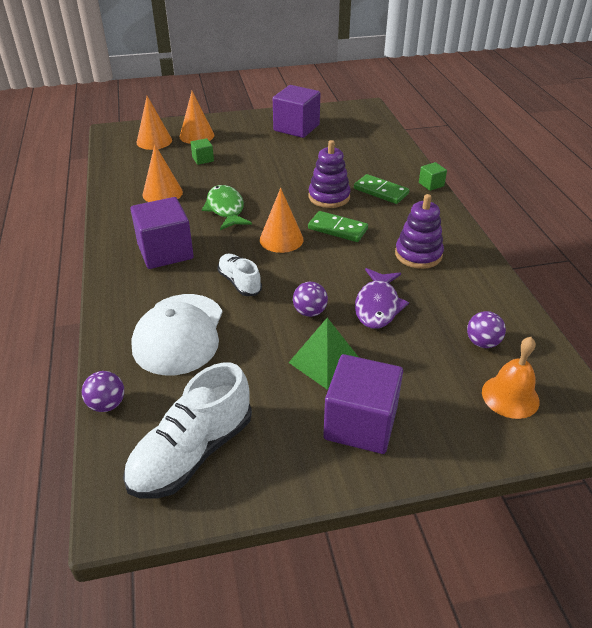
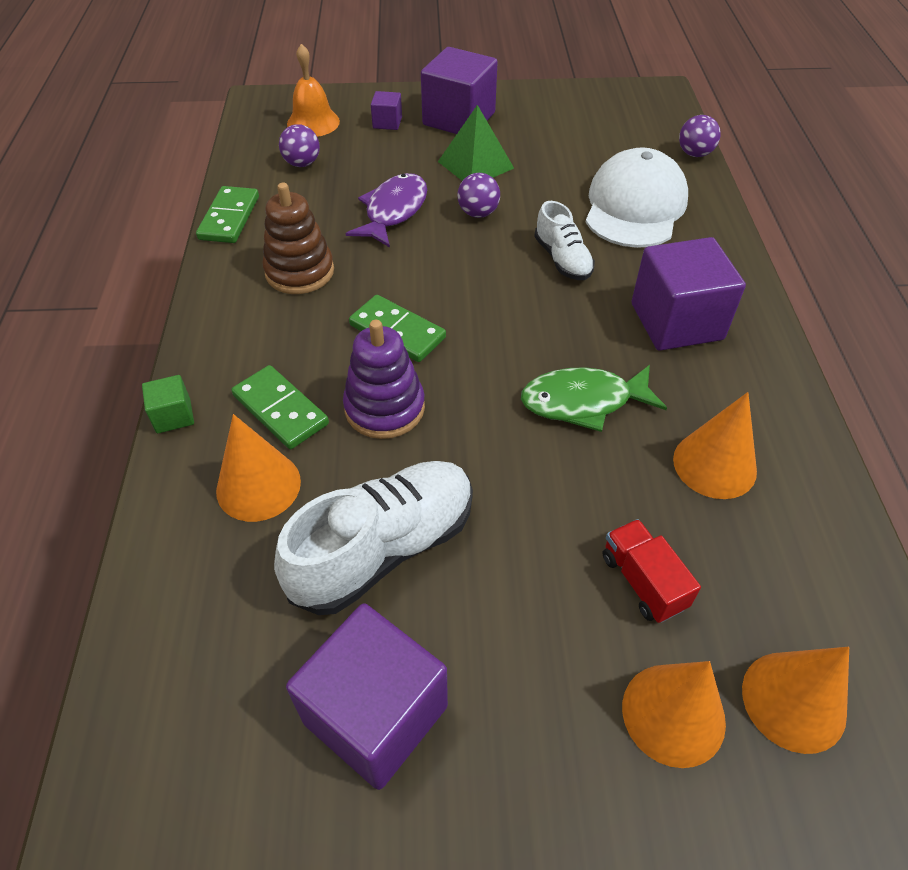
camera: 170 degrees left, 10 degrees up
(192, 453) = (608, 116): white shoe -> white shoe (384, 549)
(203, 159) = (643, 581): green cube -> red truck
(226, 209) = (583, 402): green fish -> green fish turned 90 degrees clockwise
(281, 239) = (493, 322): orange cone -> orange cone (258, 486)
(418, 254) = (300, 272): purple stacking toy -> brown stacking toy
(434, 407) = (387, 122): none -> purple cube
(498, 285) = (229, 218): none -> green domino

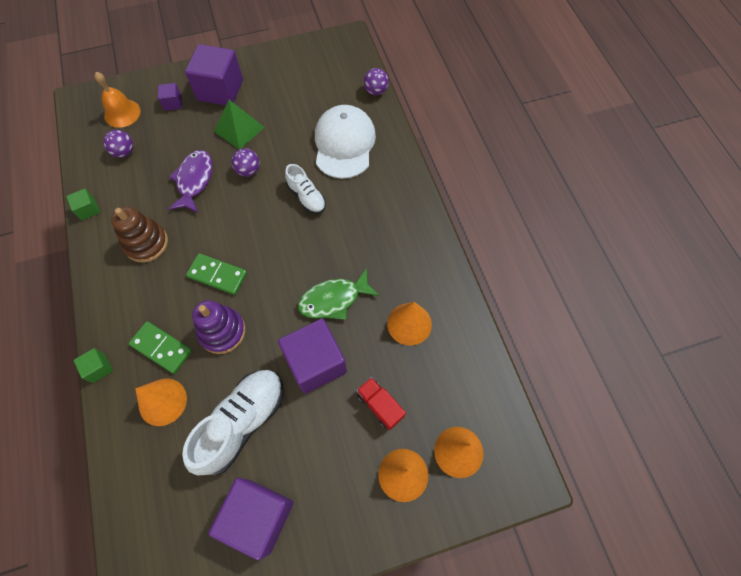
camera: 15 degrees left, 15 degrees up
(229, 218) = (88, 209): green domino -> green cube
(676, 321) = (379, 229): purple cube -> purple cube (316, 363)

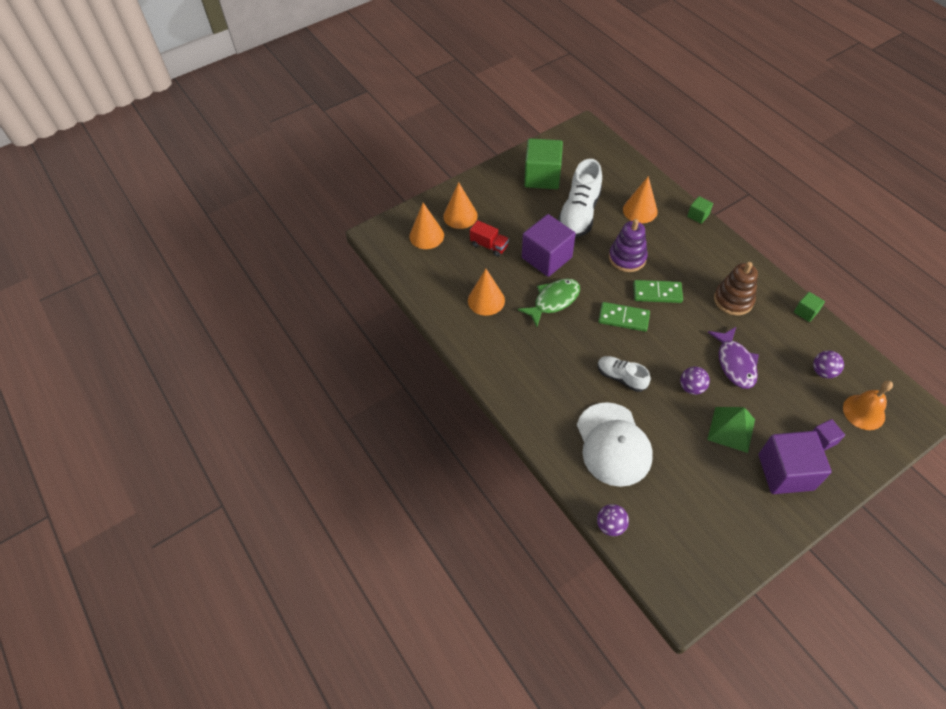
camera: 165 degrees right, 10 degrees down
(161, 348) = (664, 237): green domino -> green domino (623, 318)
(259, 516) = (542, 177): purple cube -> green cube

